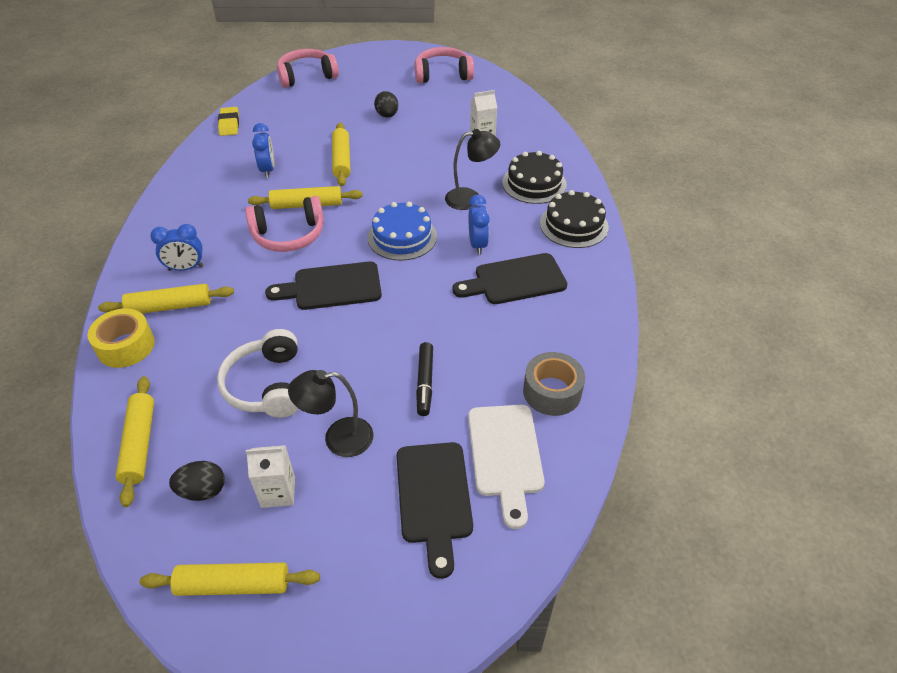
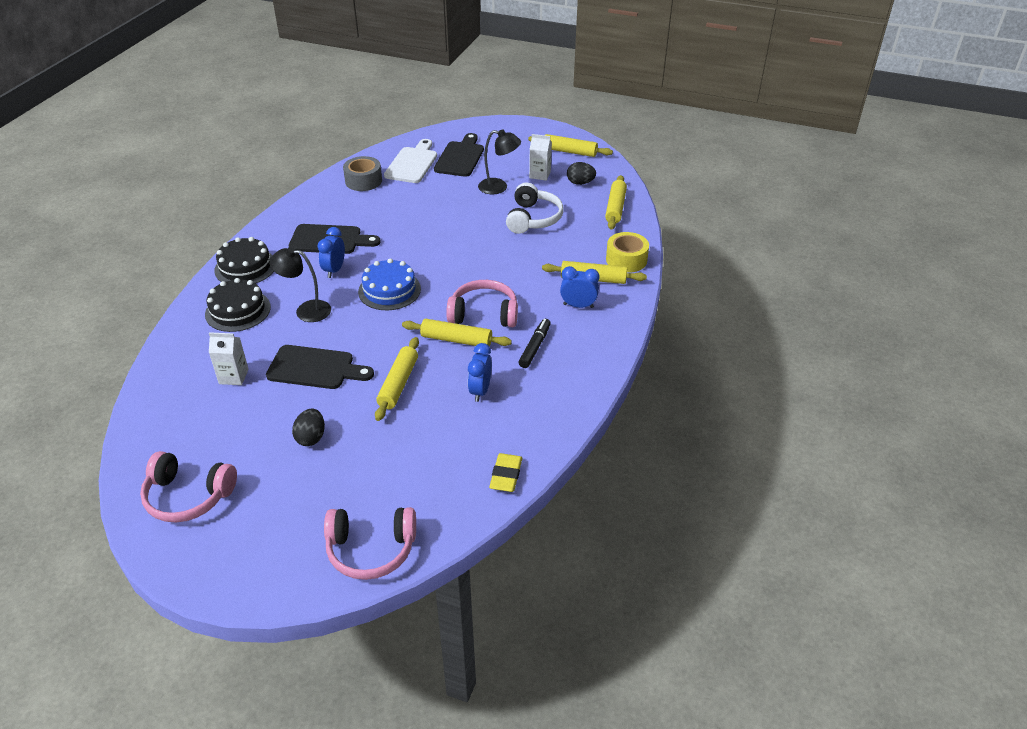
camera: 160 degrees left, 5 degrees down
(332, 287) = (466, 265): black cutting board -> black cutting board (315, 368)
(425, 382) = (434, 200): black marker -> black marker (534, 347)

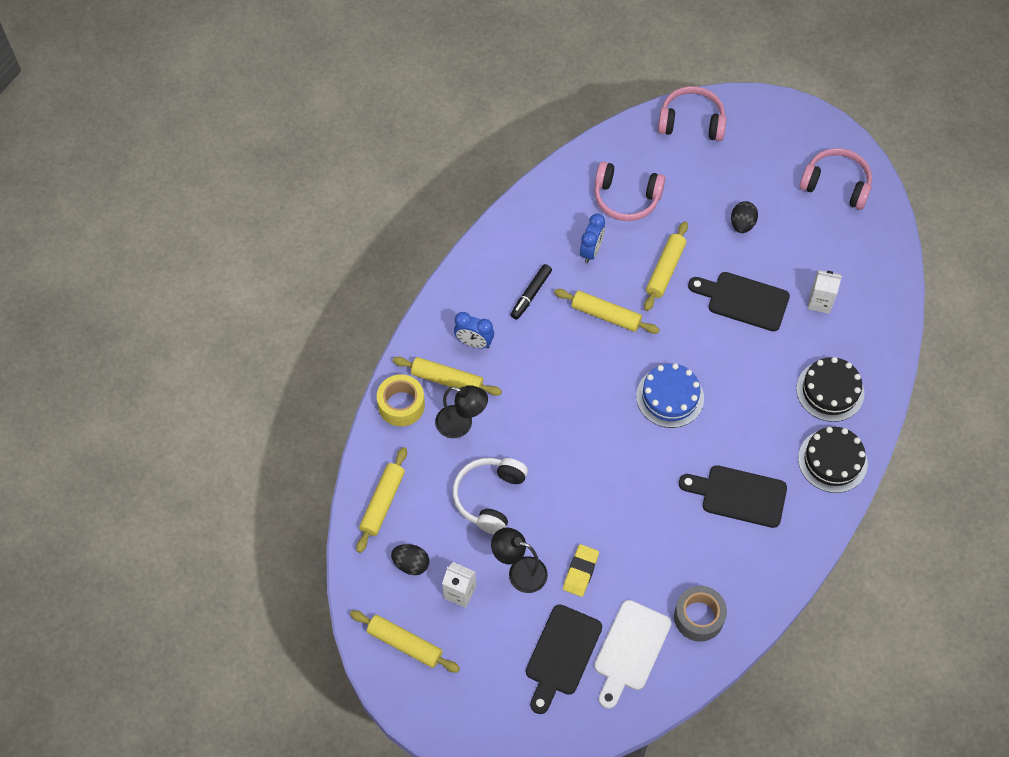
camera: 170 degrees left, 20 degrees up
(306, 310) = (758, 380): black lamp -> black lamp (461, 424)
(334, 270) = (731, 439): blue clock -> none
(484, 314) = (573, 346): pink headphones -> pink headphones (626, 198)
(506, 475) = (582, 166): yellow eraser -> yellow eraser (580, 572)

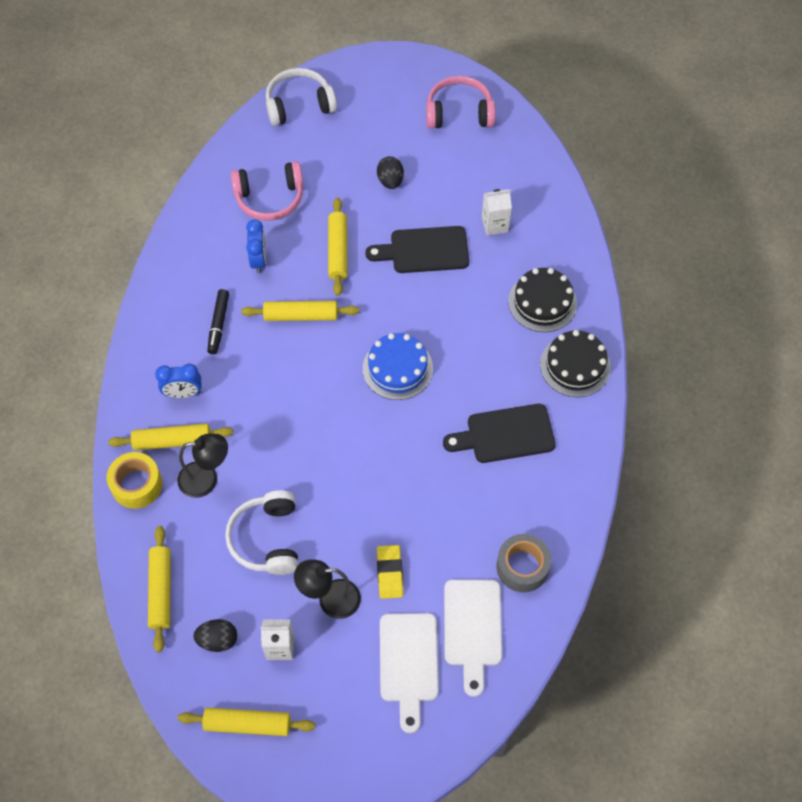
camera: 25 degrees left, 0 degrees up
(562, 655) = (409, 663): black cutting board -> white cutting board
(691, 122) = (299, 105): pink headphones -> white headphones

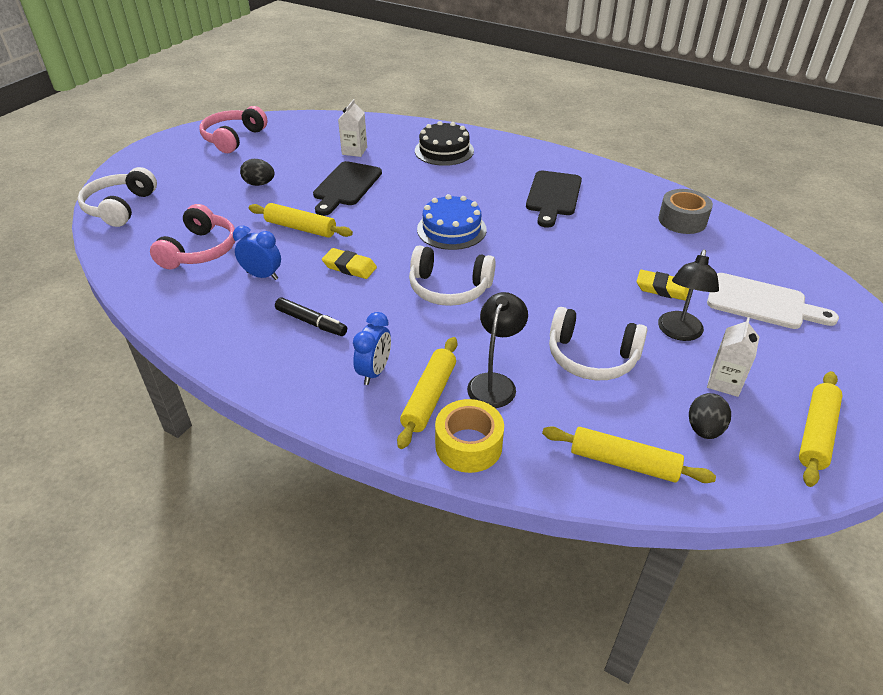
camera: 65 degrees left, 20 degrees down
(301, 315) = (349, 267): yellow rolling pin -> yellow eraser
(308, 402) = (449, 288): none -> white headphones
(473, 628) = (734, 259): white cutting board -> none
(575, 366) = (511, 153): black cake -> none

